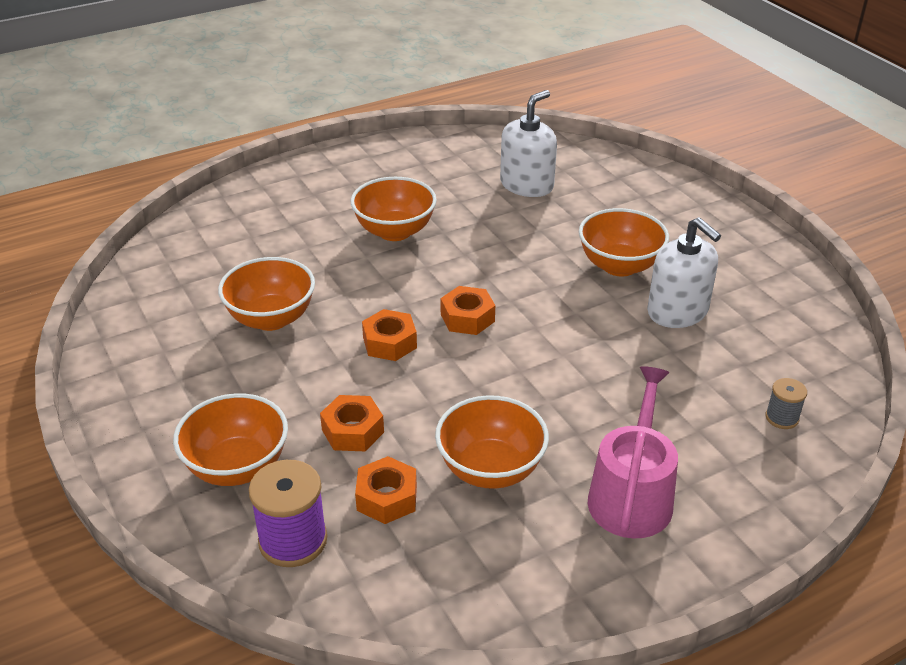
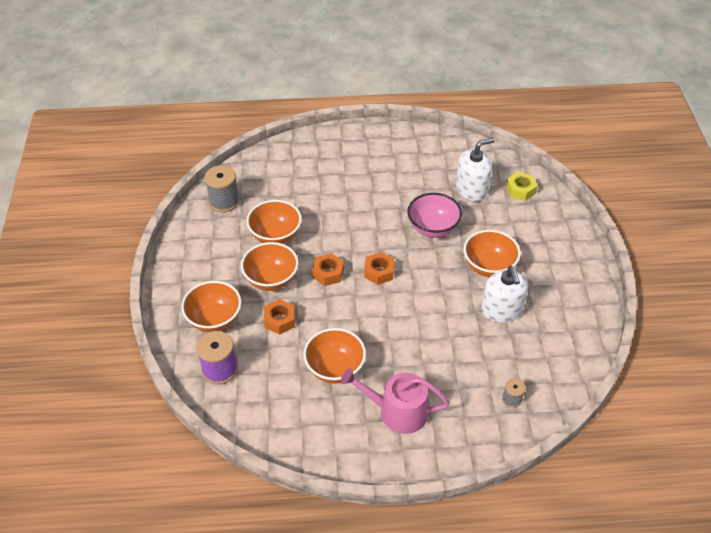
camera: 25 degrees right, 10 degrees up
(155, 298) = (224, 202): none -> grey spool
(387, 498) = (275, 364): orange nut -> none
(394, 231) = (373, 198): orange bowl -> orange bowl (271, 280)
(507, 243) = (433, 228): none -> pink bowl
(592, 169) = (520, 190): none -> yellow nut
(631, 495) = (397, 411): pink watering can -> pink watering can turned 120 degrees counterclockwise

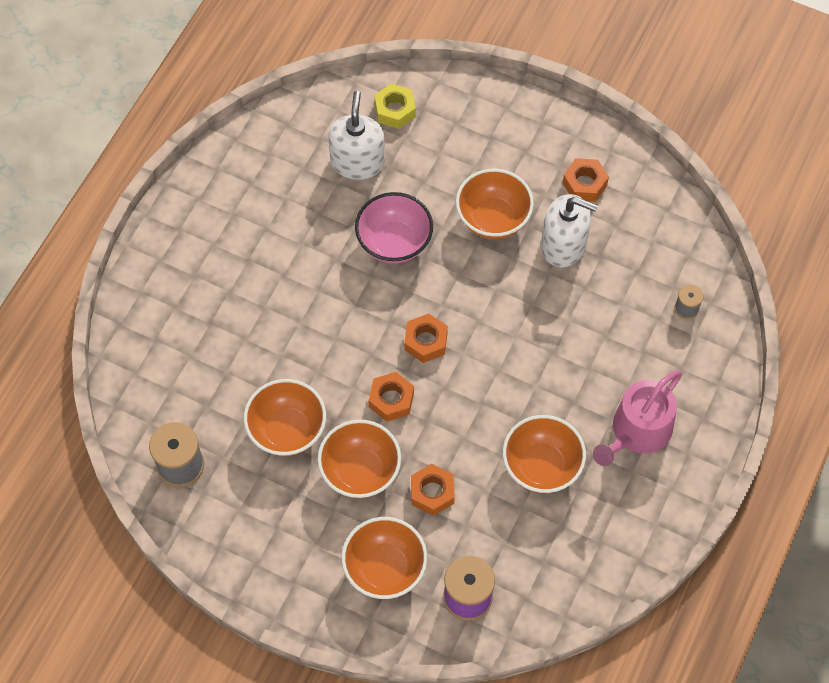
camera: 60 degrees left, 15 degrees up
(555, 301) = (584, 184): none -> orange nut

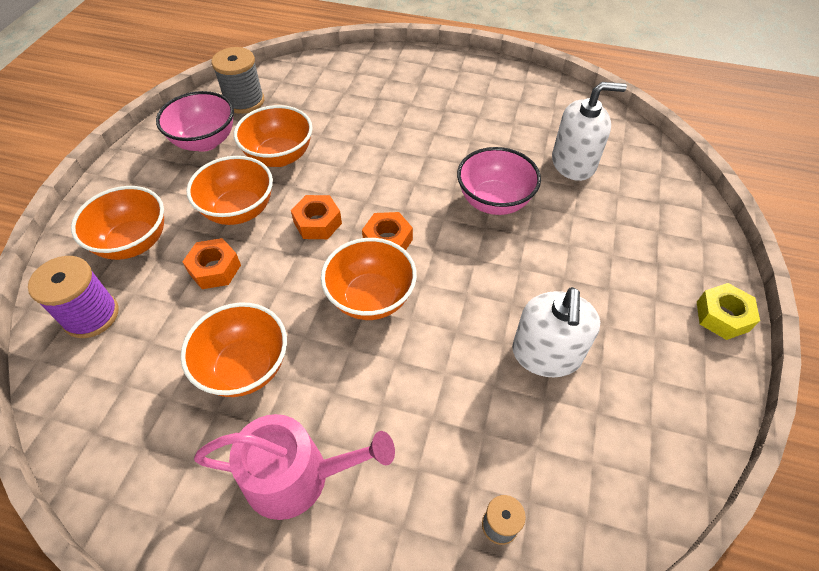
camera: 80 degrees right, 10 degrees down
(244, 507) = (205, 141): none -> pink bowl
(395, 110) = (646, 181): yellow nut -> yellow nut (722, 316)
(493, 219) = (554, 279): orange bowl -> orange bowl (371, 298)
(584, 184) = (642, 367): orange nut -> none
(637, 432) = (297, 476): pink watering can -> pink watering can turned 150 degrees clockwise

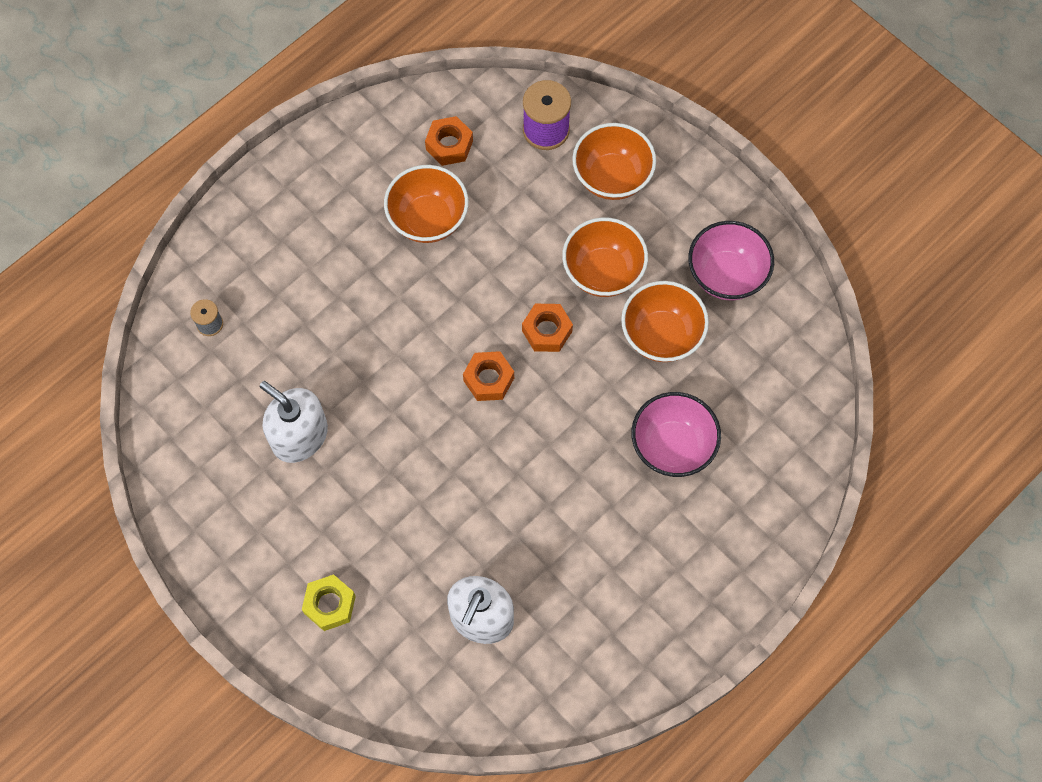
camera: 120 degrees right, 15 degrees up
(215, 269) = (541, 230): orange nut -> orange nut (449, 145)
(244, 101) = (778, 336): grey spool -> none
(297, 476) = (322, 221): pink watering can -> none
(371, 298) = (435, 335): orange bowl -> none
(494, 201) = (478, 501): pink bowl -> pink bowl (672, 446)
(722, 316) = (237, 603): yellow nut -> yellow nut (329, 605)

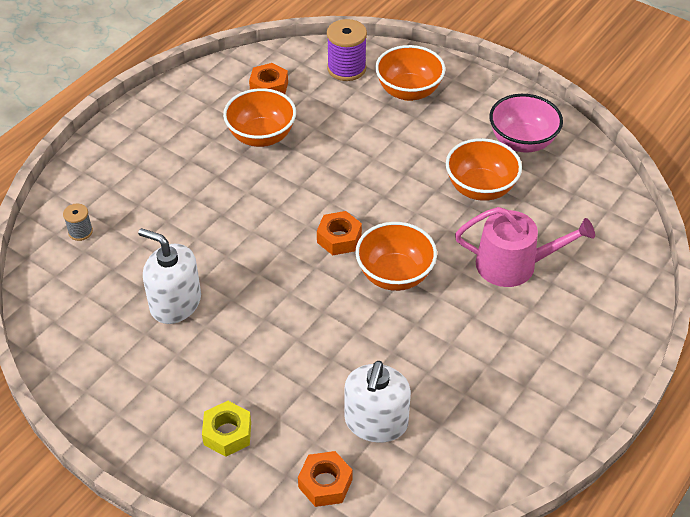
camera: 10 degrees left, 20 degrees down
(547, 331) = (381, 198): orange nut -> orange nut (325, 483)
(603, 272) = (418, 152): orange bowl -> orange bowl (395, 275)
(672, 446) = (514, 264): pink bowl -> pink watering can

